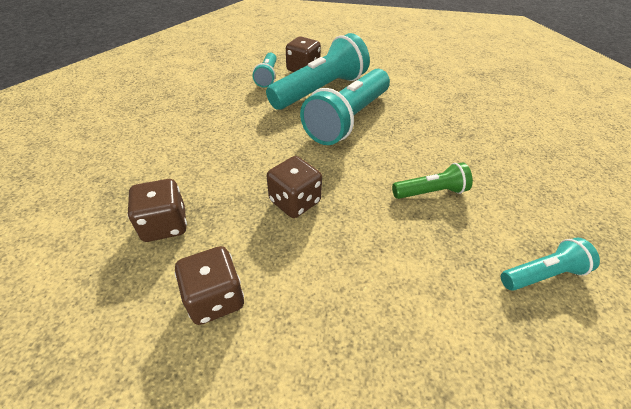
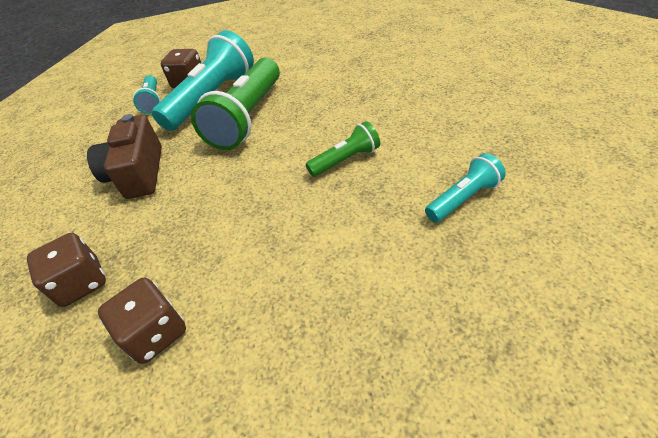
camera: 10 degrees left, 0 degrees up
(238, 139) = (138, 173): none -> brown camera
(295, 201) = (214, 214): brown dice -> none
(348, 119) = (248, 118): turquoise flashlight -> green flashlight

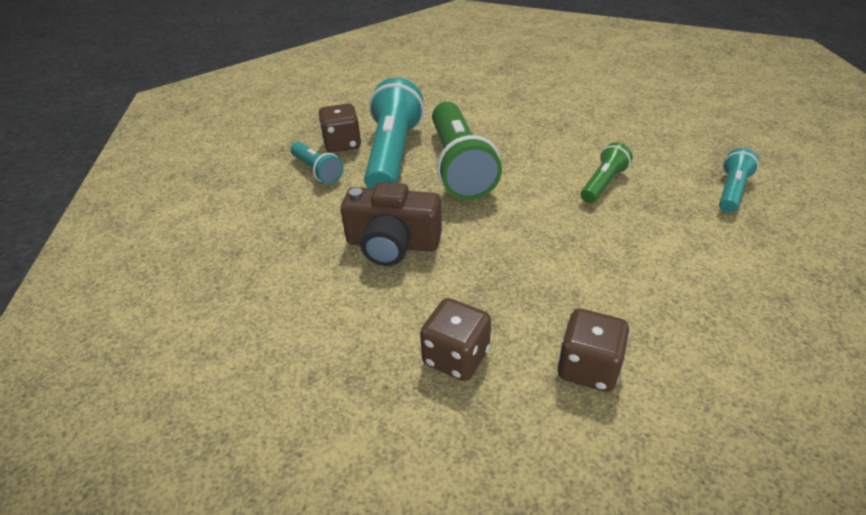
camera: 30 degrees left, 5 degrees down
(138, 173) = (392, 244): brown camera -> brown camera turned 45 degrees counterclockwise

